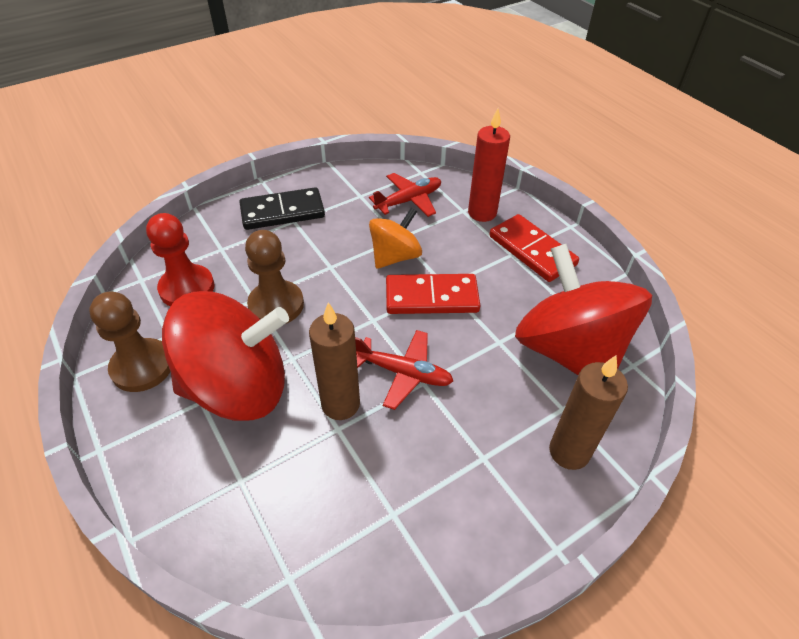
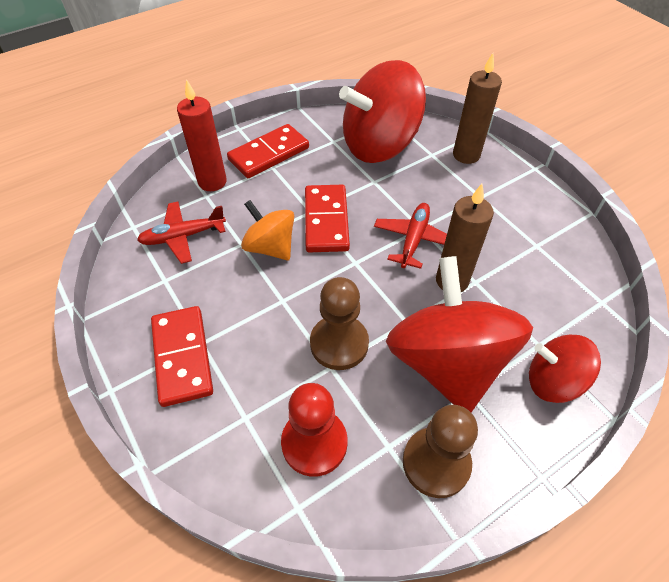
camera: 90 degrees left, 5 degrees up
(192, 484) = (553, 381): none -> red spinning top
(282, 212) = (182, 357): black domino -> red domino
(409, 201) = (183, 236): red plane -> red plane turned 75 degrees counterclockwise

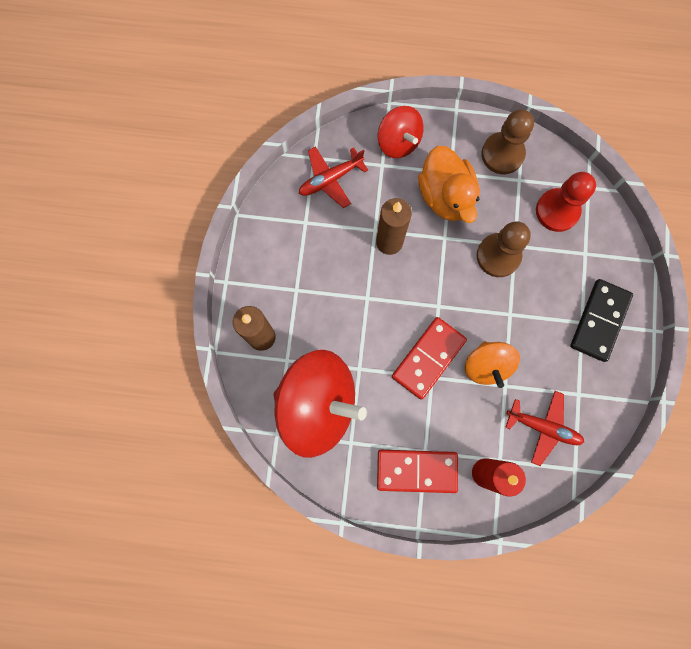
camera: 140 degrees left, 25 degrees up
(182, 357) = (599, 321): red domino -> black domino
(413, 239) = (382, 292): red plane -> red plane (330, 179)
(447, 362) = (445, 196): red spinning top -> orange duck

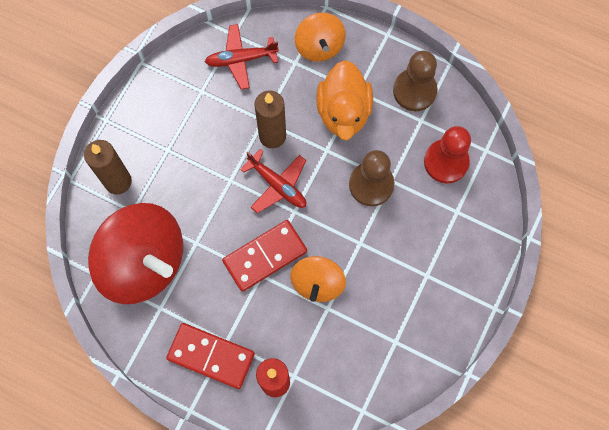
camera: 20 degrees right, 5 degrees down
(398, 142) = (319, 46): red spinning top -> orange spinning top
(543, 427) = (348, 360): red plane -> red plane (277, 185)
(599, 321) = (444, 280): black domino -> none

